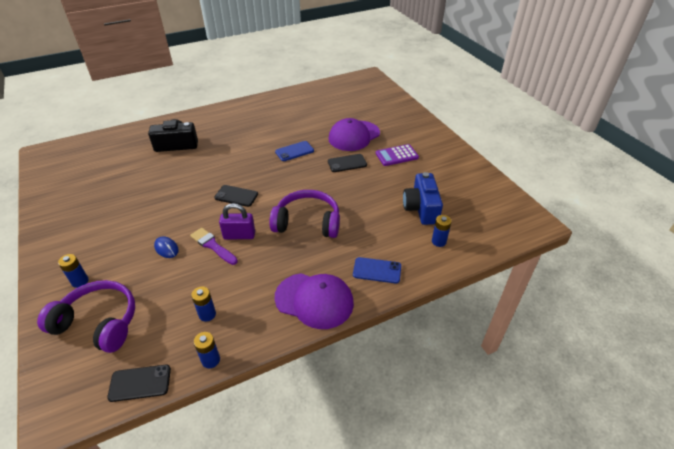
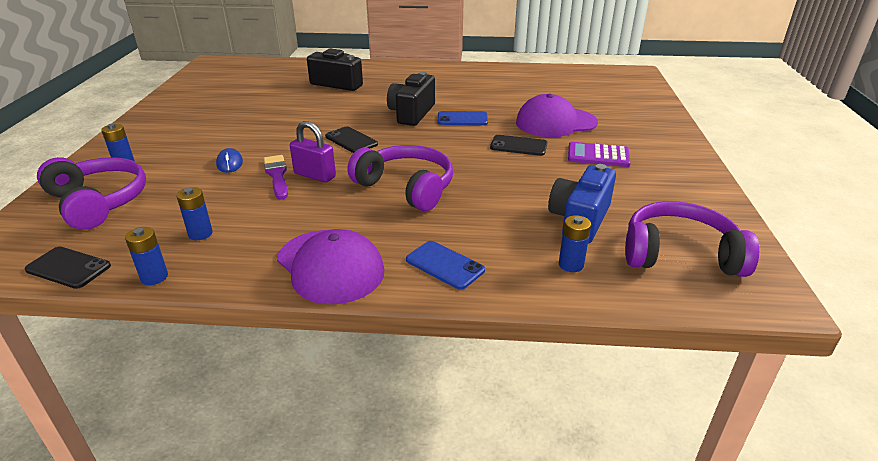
camera: 30 degrees right, 10 degrees down
(256, 157) = (411, 113): none -> black camera
(482, 212) = (679, 254): none -> purple headphones

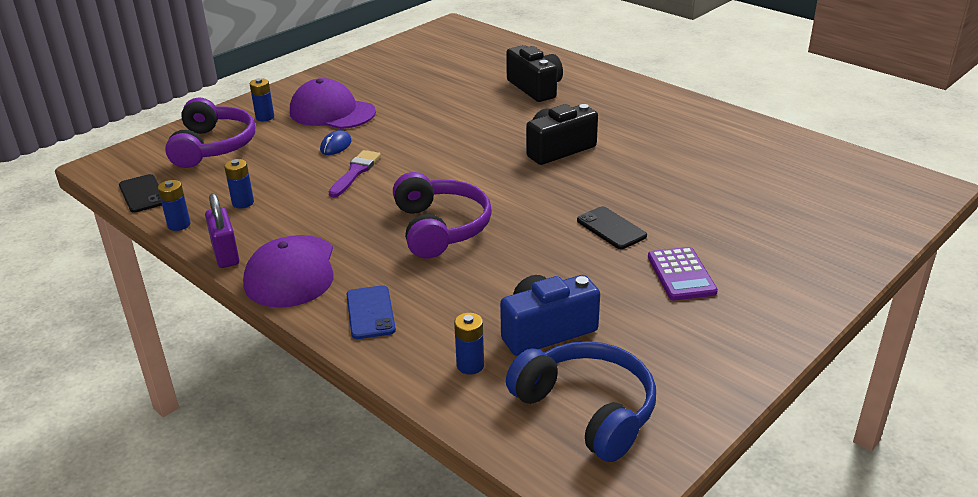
camera: 40 degrees right, 0 degrees up
(315, 175) = (383, 184): purple padlock -> purple padlock (225, 254)
(351, 140) = (460, 159): black phone -> none
(462, 119) = (600, 174): blue phone -> none
(555, 123) = (698, 217): purple cap -> purple cap (332, 112)
(598, 155) = (681, 274): purple calculator -> purple calculator turned 150 degrees counterclockwise
(679, 254) = (587, 410): purple headphones -> blue headphones

